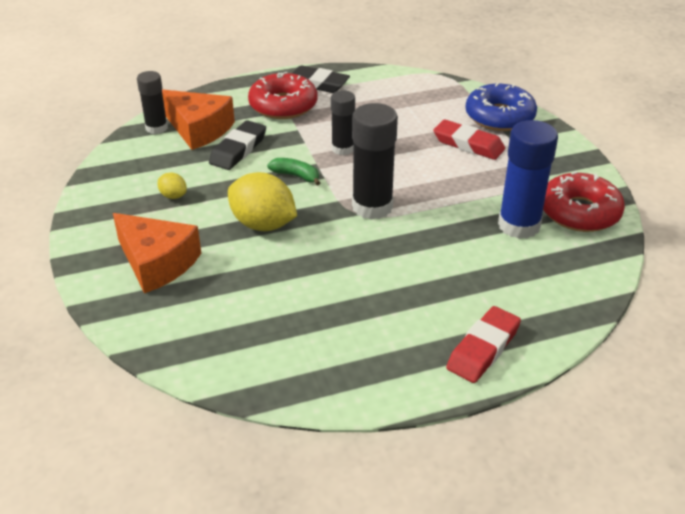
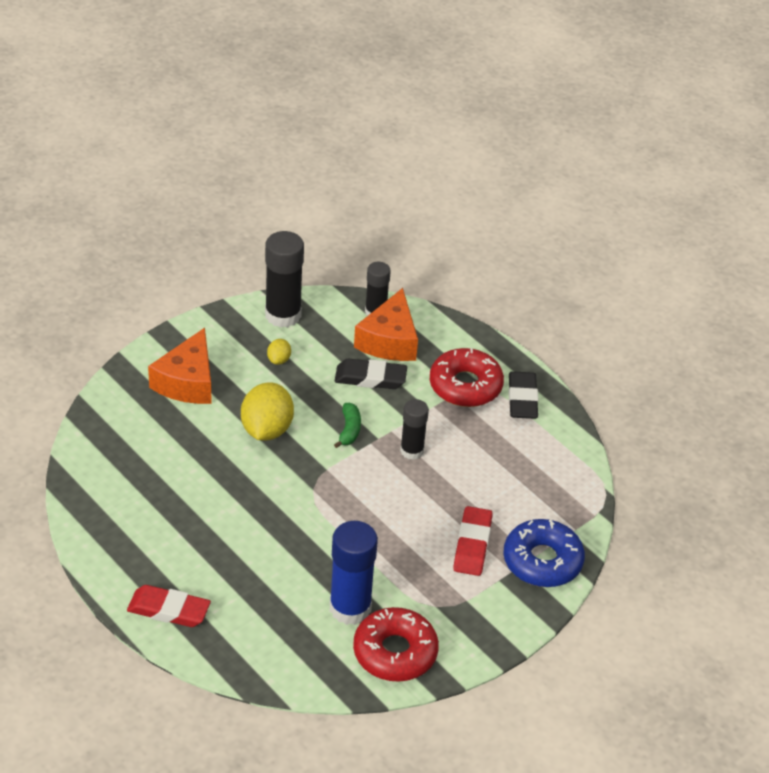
camera: 65 degrees right, 5 degrees up
(372, 207) = (328, 495): black glue stick -> black glue stick (283, 315)

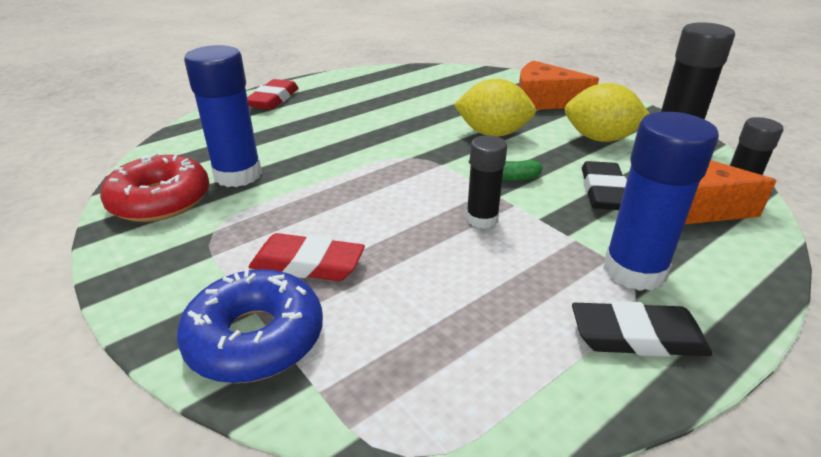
camera: 95 degrees right, 10 degrees down
(279, 360) = (600, 139): yellow lemon -> yellow lemon, size x2.12
(465, 386) = (634, 271): red donut -> blue glue stick

